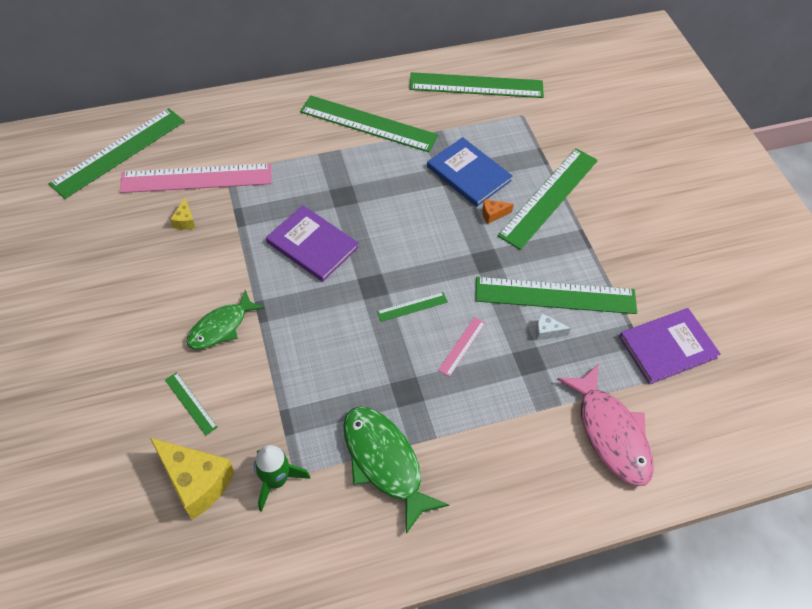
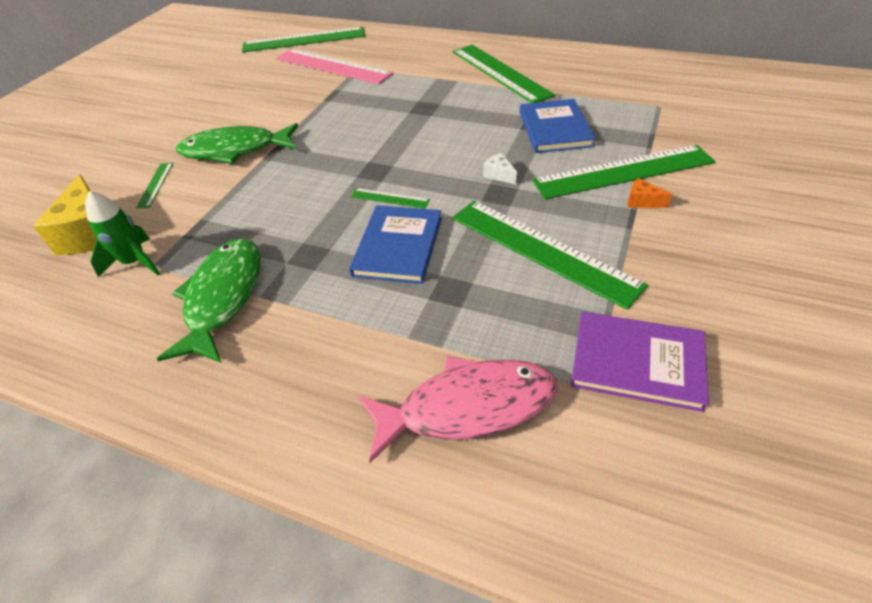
camera: 45 degrees right, 10 degrees down
(185, 221) = (294, 85): yellow cheese -> none
(221, 327) = (235, 150): green fish -> green fish, size x1.51
(312, 245) = (361, 128): purple book -> none
(462, 346) = (398, 246): pink ruler -> blue book
(476, 85) = (632, 75): green ruler -> none
(493, 214) = (546, 164): orange cheese -> orange cheese (642, 202)
(546, 331) = (498, 275): white cheese -> white cheese (499, 175)
(610, 433) = (467, 407): pink fish -> pink fish turned 120 degrees counterclockwise

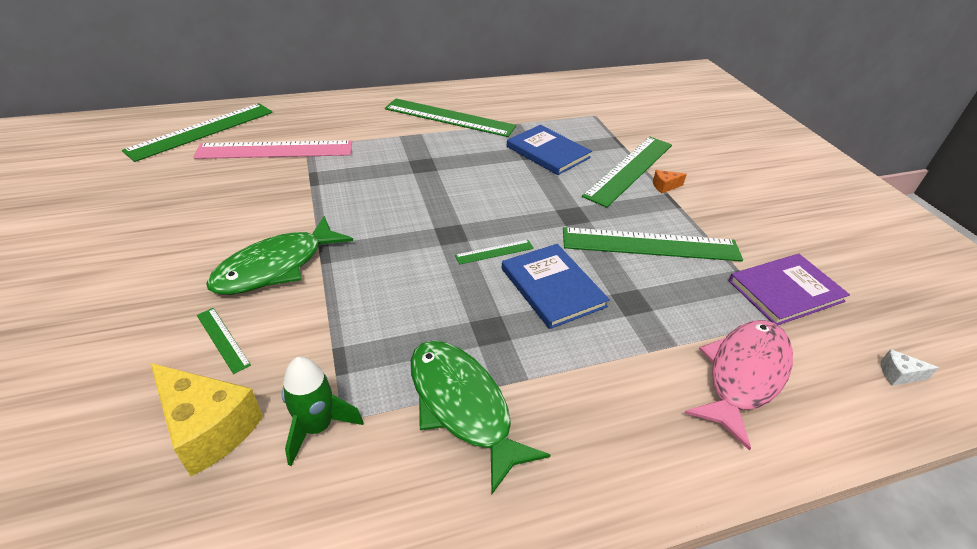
camera: 45 degrees left, 5 degrees down
(499, 175) = (554, 201): white cheese -> white cheese (898, 375)

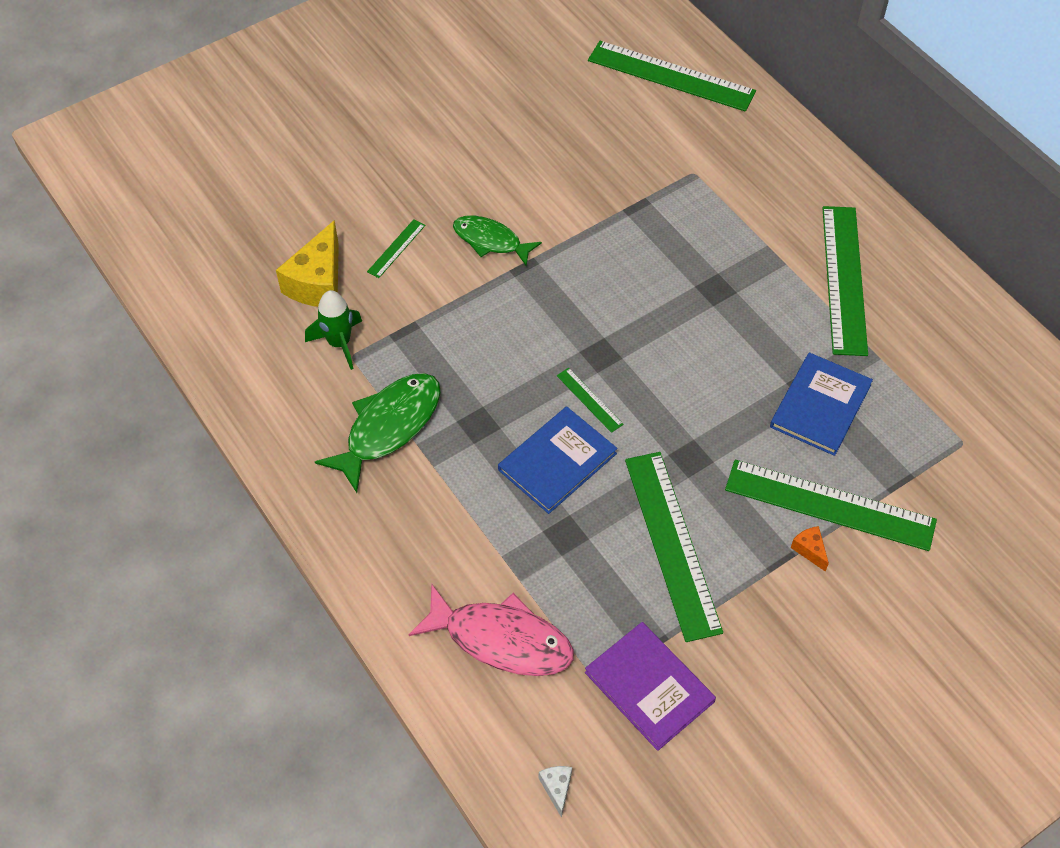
camera: 75 degrees right, 15 degrees up
(275, 150) = (670, 152): pink ruler -> none
(276, 267) = (490, 241): green fish -> green fish, size x0.66

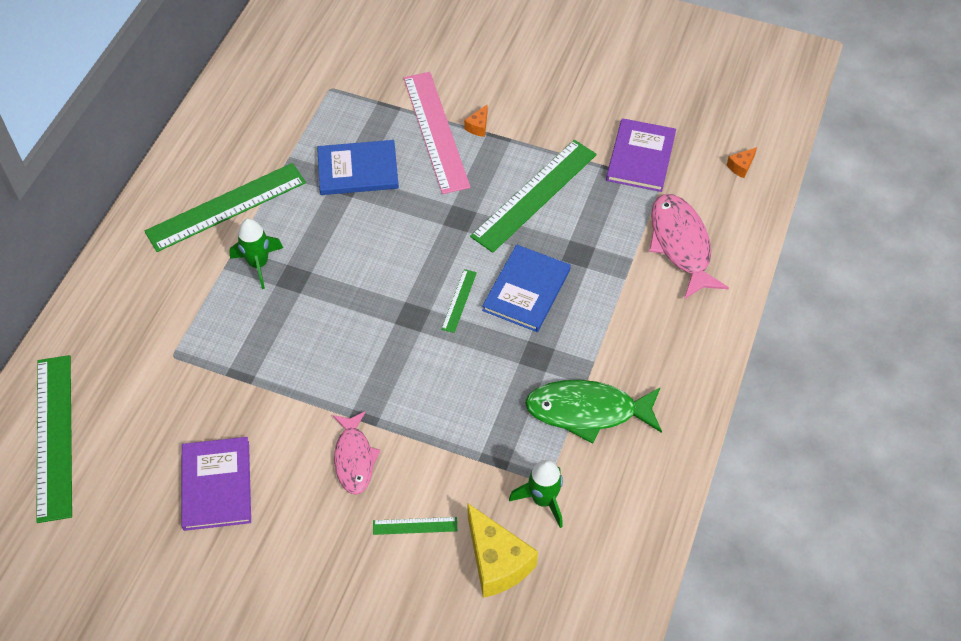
camera: 125 degrees left, 0 degrees up
(318, 282) = (497, 562): yellow cheese -> yellow cheese turned 75 degrees clockwise
(490, 241) = (354, 458): green fish -> pink fish
(543, 148) = (216, 485): none -> purple book
(557, 461) = (527, 290): blue book -> blue book turned 75 degrees counterclockwise
(557, 788) = (741, 167): white cheese -> orange cheese
(752, 272) = (258, 264): none -> green rocket
(829, 505) = (436, 131): green ruler -> pink ruler

